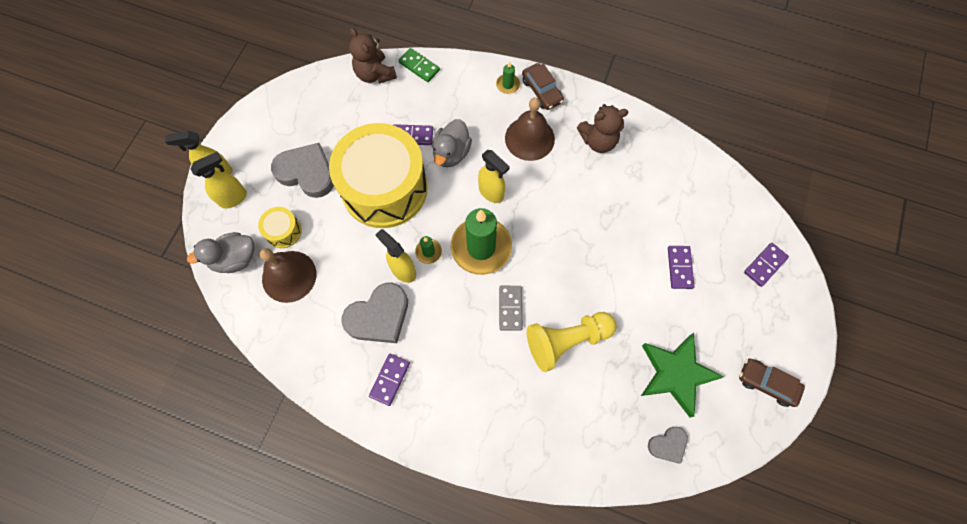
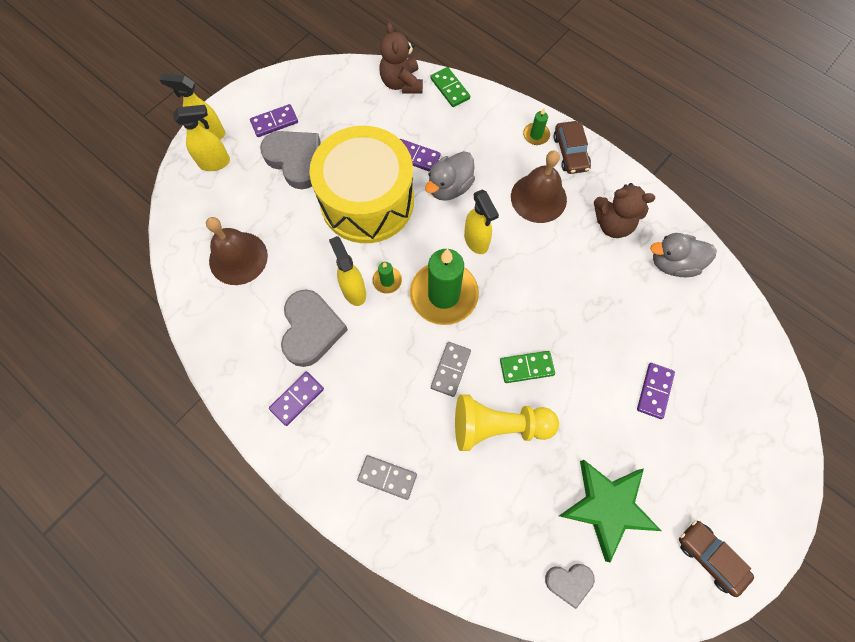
camera: 20 degrees right, 0 degrees up
(235, 259) = (193, 223): grey duck -> grey duck (673, 263)
(283, 231) = (250, 211): yellow drum -> none
(379, 316) = (311, 329): grey heart -> grey heart turned 75 degrees counterclockwise
(491, 417) = (387, 477): none -> grey domino
(572, 284) = (526, 367): none -> green domino
(765, 265) = (755, 422): purple domino -> purple domino (274, 122)

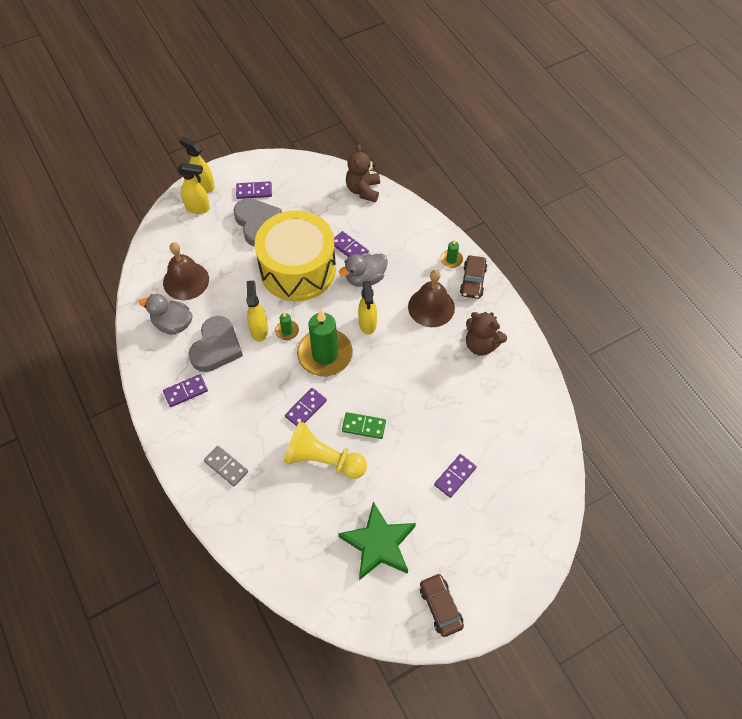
camera: 20 degrees right, 10 degrees down
(450, 89) = (399, 205): green domino -> none
(450, 369) = (306, 408): grey domino -> purple domino
(569, 582) = (325, 584): grey heart -> none
(673, 263) = (516, 389): grey duck -> grey duck (173, 324)

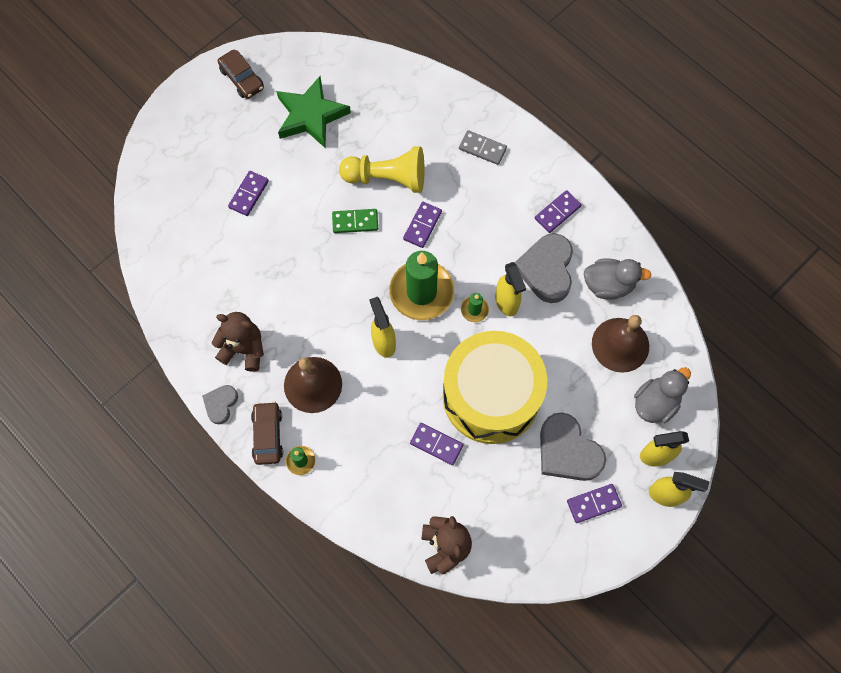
camera: 165 degrees right, 10 degrees up
(365, 278) = (403, 404): grey duck -> grey duck (655, 403)
(506, 309) = (220, 404): none -> grey heart

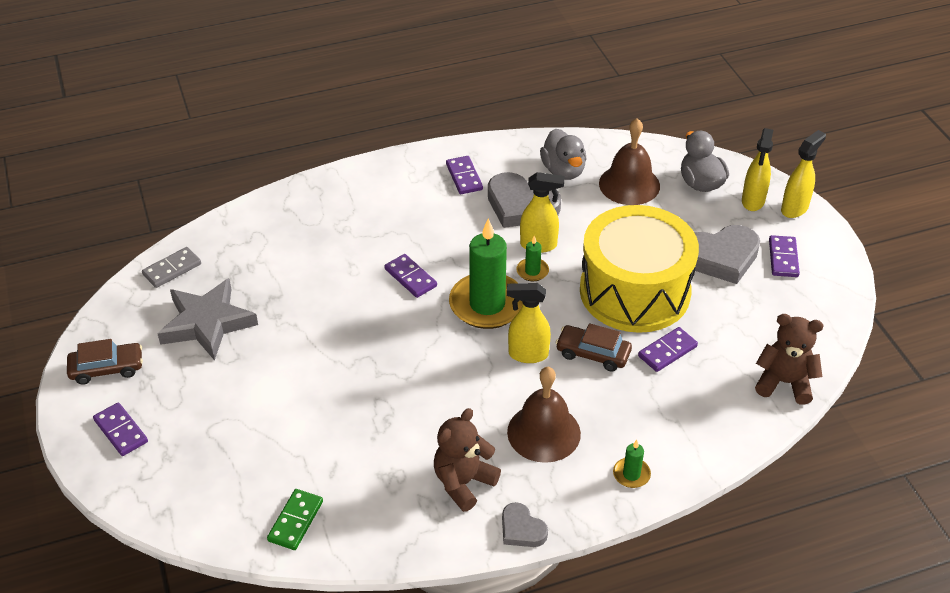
camera: 65 degrees left, 25 degrees down
(248, 194) = (265, 412): purple domino -> purple domino (120, 431)
(268, 435) = (585, 495): brown car -> brown car (593, 354)
(311, 115) = (207, 323): green star -> grey star
(355, 222) = (368, 330): green domino -> green domino (295, 521)
(387, 178) = (334, 286): yellow pawn -> none
(482, 148) = (355, 203): grey domino -> grey domino (172, 269)
(608, 285) = (563, 171): grey duck -> grey duck turned 135 degrees clockwise

